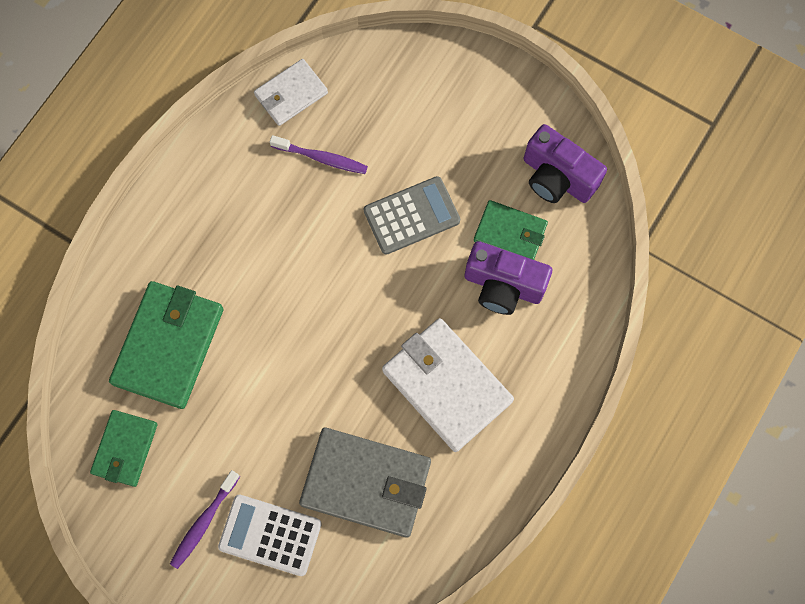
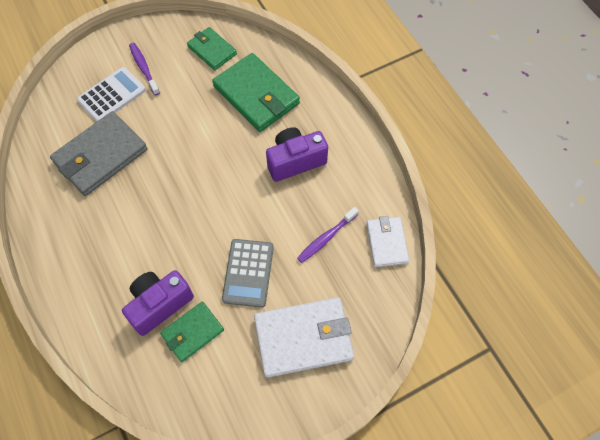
camera: 120 degrees right, 10 degrees down
(446, 385) = (121, 231): white wallet -> white wallet (303, 338)
(557, 177) = (211, 393): purple camera -> purple camera (295, 161)

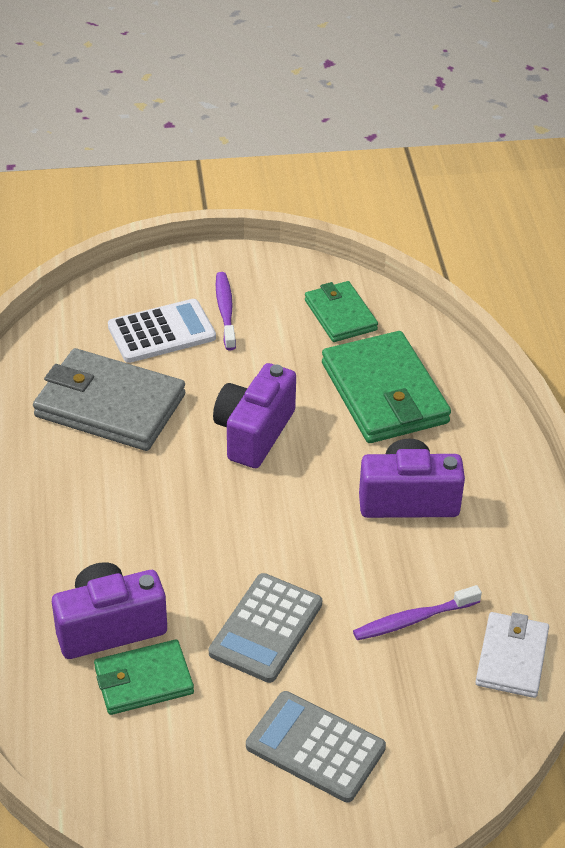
camera: 20 degrees right, 20 degrees down
(100, 156) = (109, 405): grey wallet -> grey wallet turned 45 degrees clockwise
(192, 146) = (254, 433): none -> purple camera
(303, 338) = (315, 747): white wallet -> grey calculator

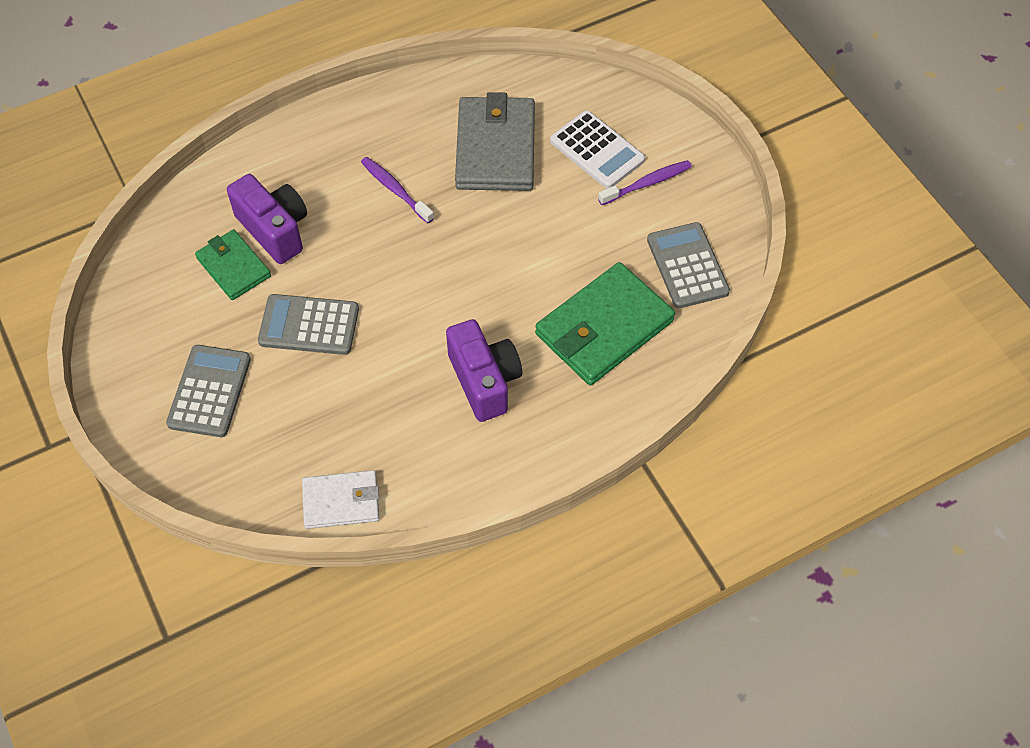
camera: 70 degrees right, 15 degrees up
(254, 433) = (511, 251): purple camera -> none
(340, 315) = (687, 266): green wallet -> grey calculator
(413, 620) = (355, 421): purple toothbrush -> purple toothbrush (395, 189)

